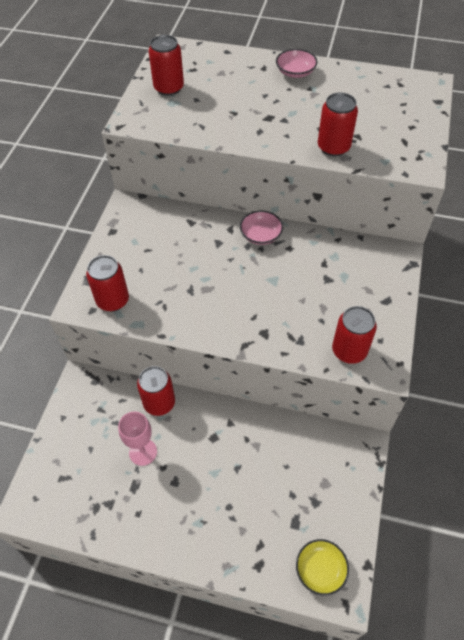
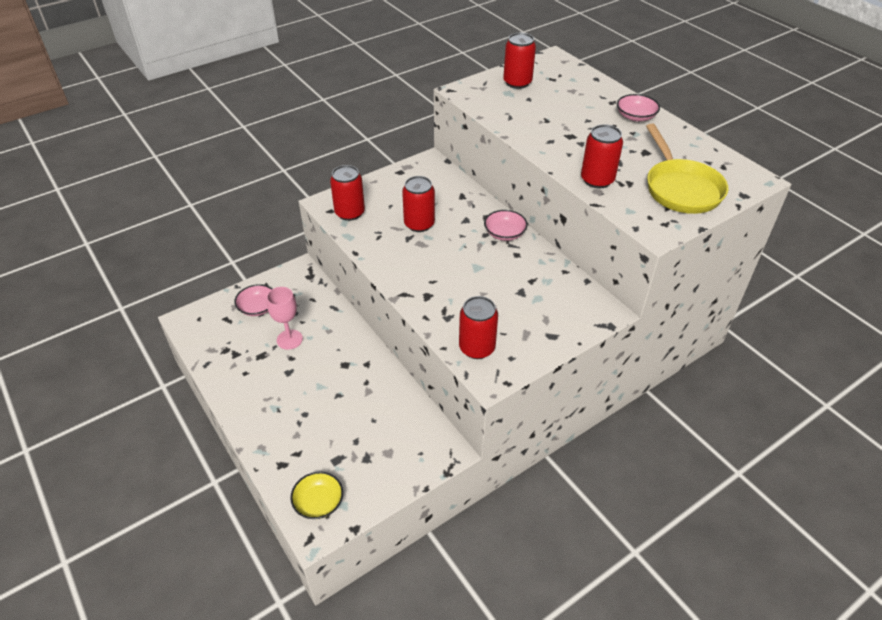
camera: 40 degrees right, 10 degrees down
(80, 445) = (257, 307): none -> pink bowl
(159, 403) = (334, 317): red can -> red can (419, 224)
(395, 120) = (680, 188): none -> yellow pan

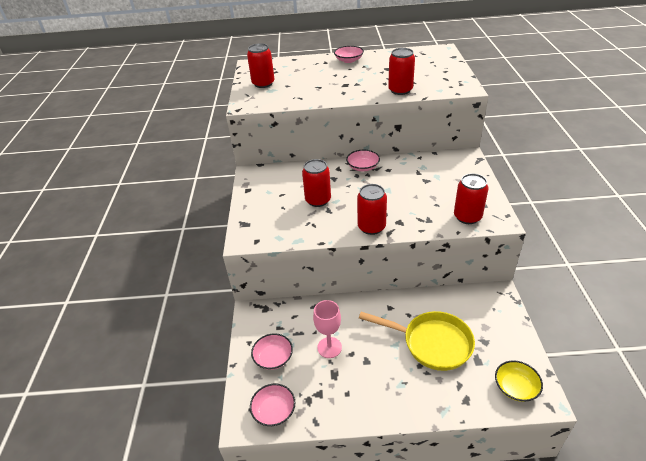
camera: 55 degrees left, 5 degrees down
(204, 333) = (274, 411): none -> pink bowl
(350, 213) = (270, 231): red can -> red can (371, 227)
(680, 188) = (432, 70): yellow pan -> yellow pan (431, 343)

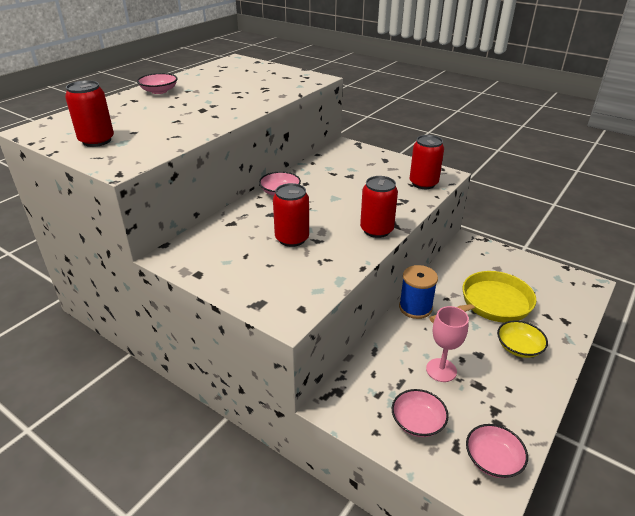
camera: 55 degrees left, 5 degrees down
(378, 303) = (415, 307): none -> blue spool
(400, 90) = (267, 96): red can -> none
(516, 387) = (569, 289): yellow bowl -> yellow bowl (519, 347)

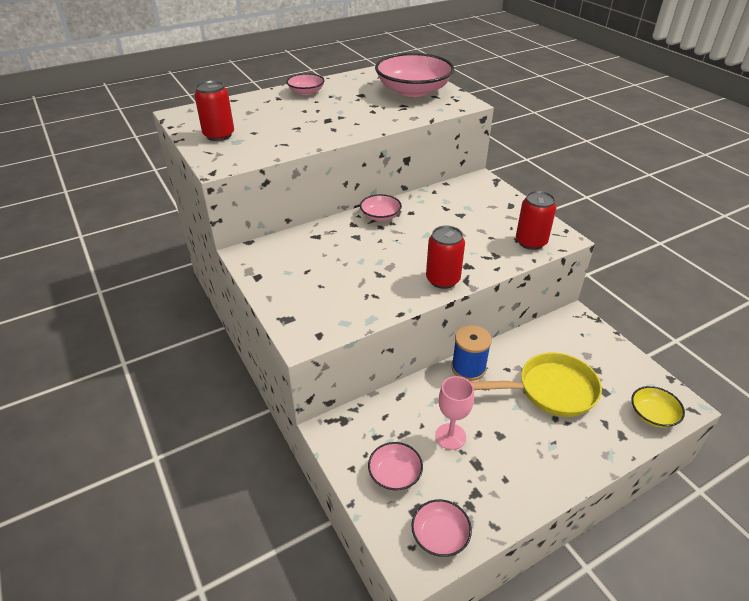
camera: 25 degrees right, 5 degrees up
(262, 76) = (413, 91): none -> pink bowl
(292, 239) = (357, 266): red can -> none
(519, 347) = (547, 443): yellow bowl -> yellow bowl (653, 415)

